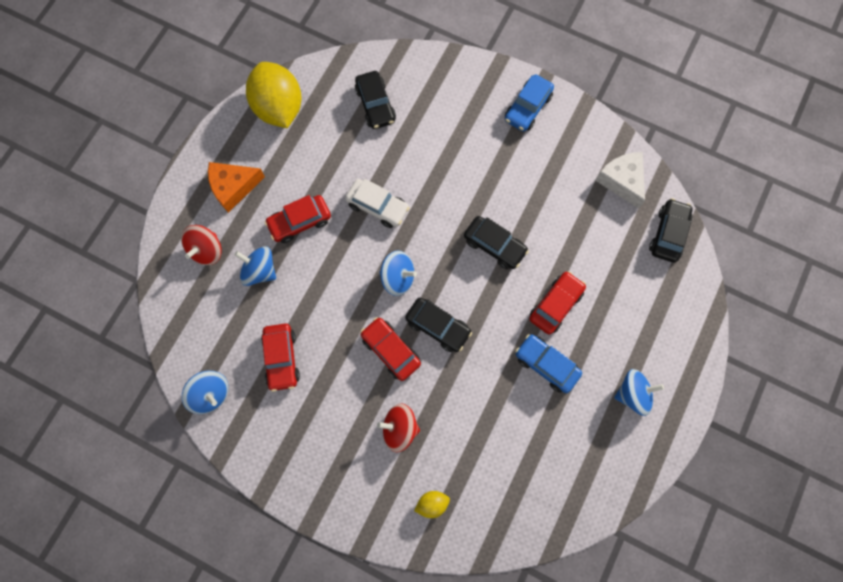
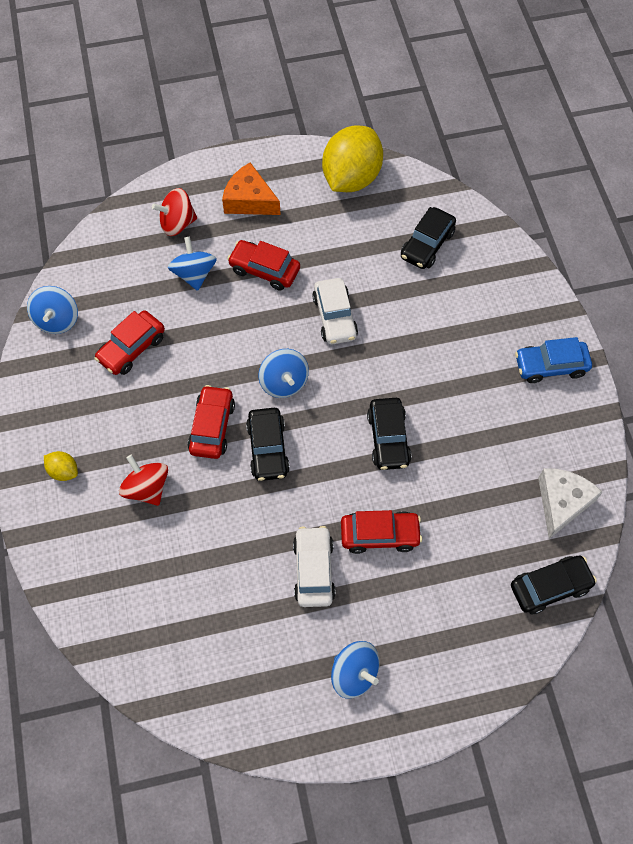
camera: 50 degrees right, 10 degrees down
(432, 503) = (100, 567): yellow lemon -> yellow lemon (64, 471)
(546, 365) = (313, 570): blue car -> white car

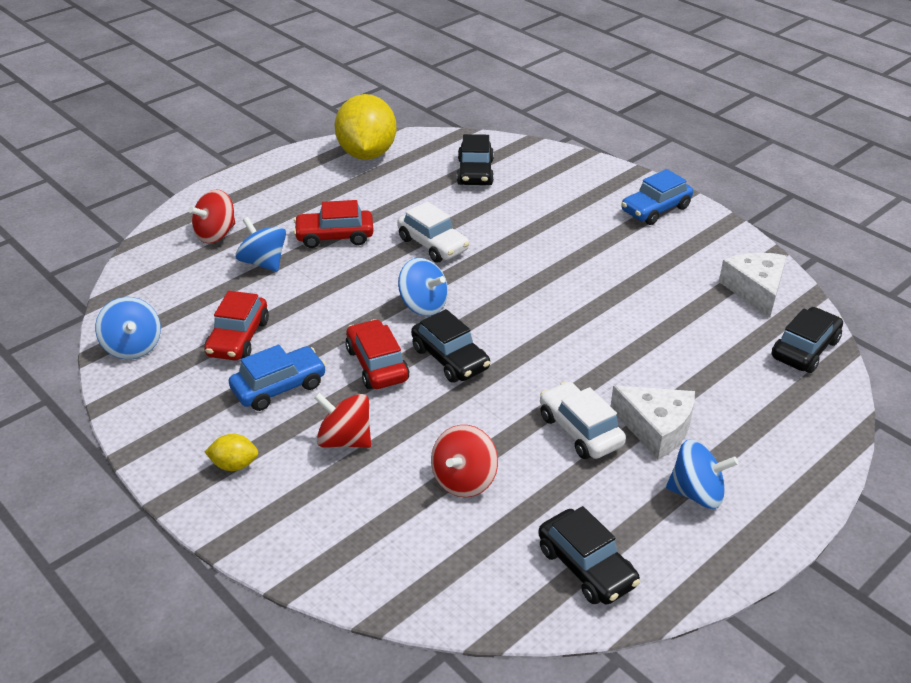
camera: 30 degrees left, 25 degrees down
(132, 413) = (279, 387): none -> blue car
(203, 569) = (464, 480): none -> red spinning top
(249, 200) = (279, 196): orange cheese -> none
(370, 599) = (656, 428): none -> white cheese
(380, 535) = (618, 377): red car -> none
(388, 438) = (561, 306): black car -> black car (586, 567)

